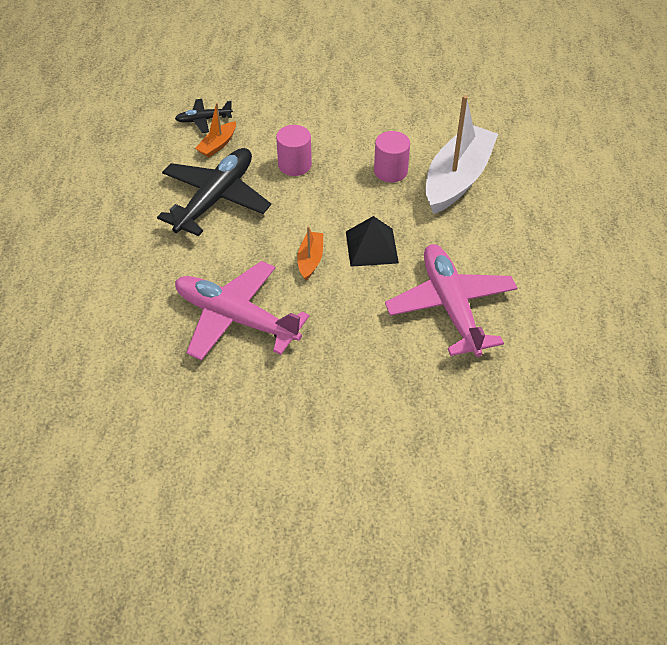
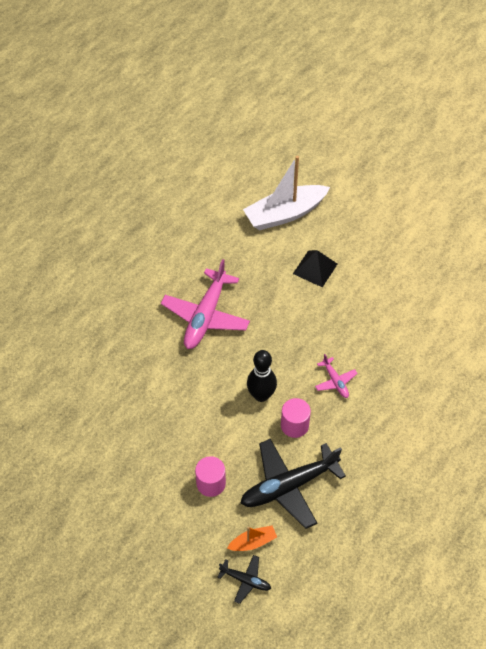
camera: 145 degrees left, 5 degrees up
(236, 318) = (335, 381): pink plane -> pink plane, size x0.48
(310, 260) = (261, 395): orange boat -> black bowling pin
(371, 247) = (216, 382): black pyramid -> black pyramid (315, 268)
(390, 171) = (150, 434): pink cylinder -> pink cylinder (294, 425)
(457, 179) = (113, 400): white boat -> white boat (285, 214)

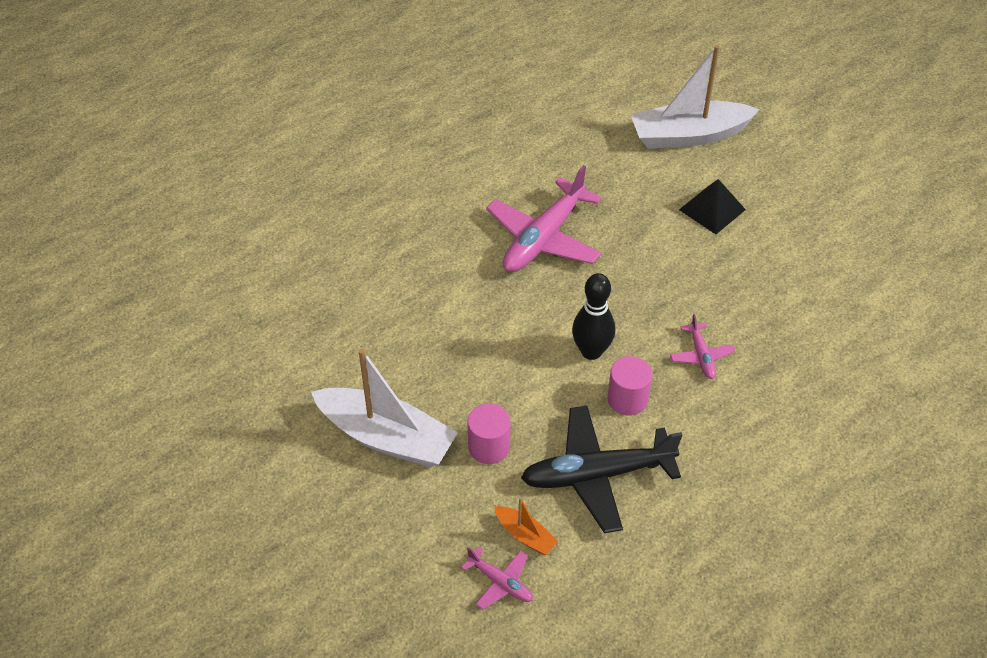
camera: 15 degrees right, 5 degrees down
(138, 493) = (386, 437): none -> white boat
(245, 580) = (500, 582): black plane -> pink plane
(253, 542) = (525, 535): orange boat -> orange boat turned 45 degrees clockwise

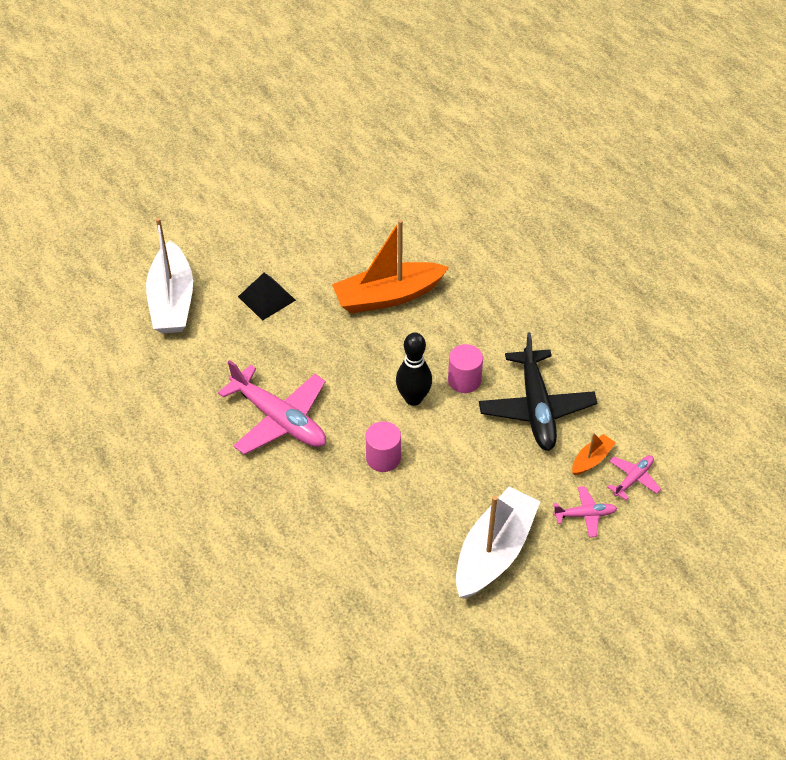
camera: 85 degrees left, 0 degrees up
(489, 447) = (507, 477): pink cylinder -> pink cylinder (383, 458)
(701, 356) = (425, 328): pink plane -> pink plane (585, 515)
(743, 317) = (388, 296): none -> orange boat

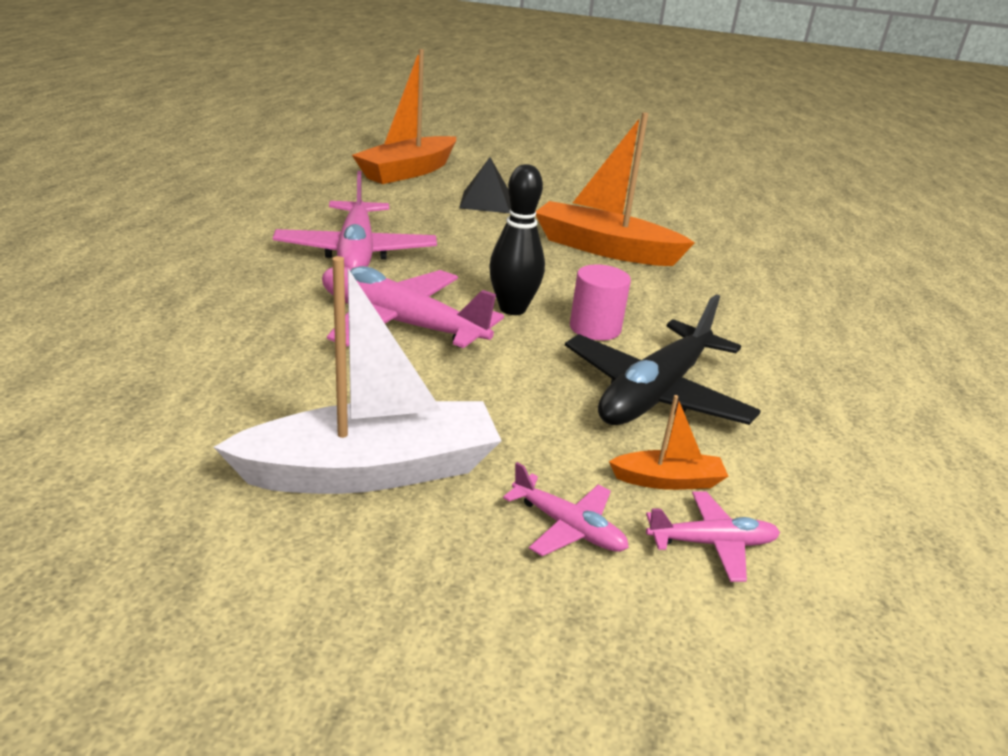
camera: 40 degrees right, 20 degrees down
(172, 301) = (408, 172): white boat -> orange boat
(383, 458) = (400, 323): pink cylinder -> pink plane

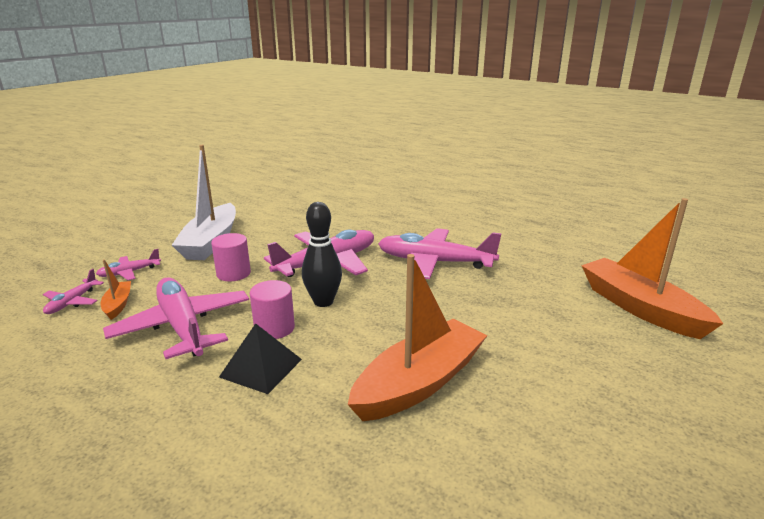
camera: 115 degrees right, 5 degrees down
(486, 202) = (555, 337): black pyramid -> black pyramid (261, 368)
(487, 397) = (233, 273): none -> pink cylinder
(655, 393) = (182, 327): black plane -> pink plane
(668, 480) = (118, 305): orange boat -> orange boat turned 150 degrees clockwise

